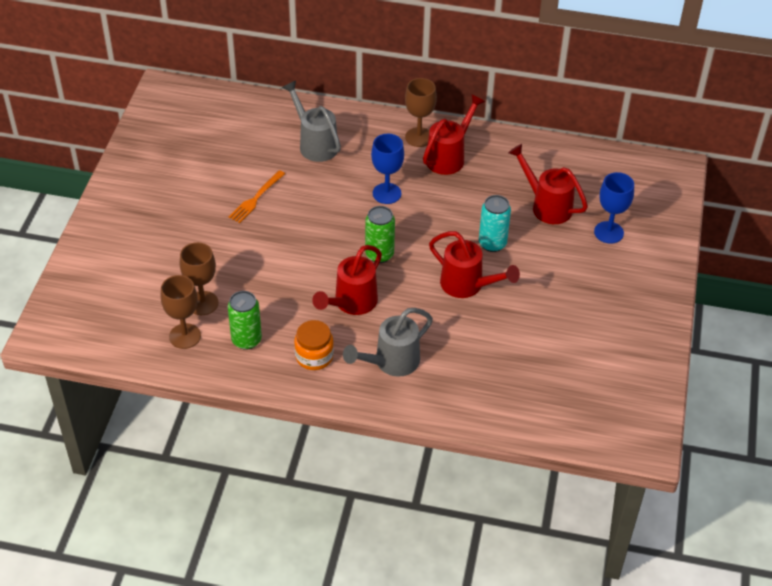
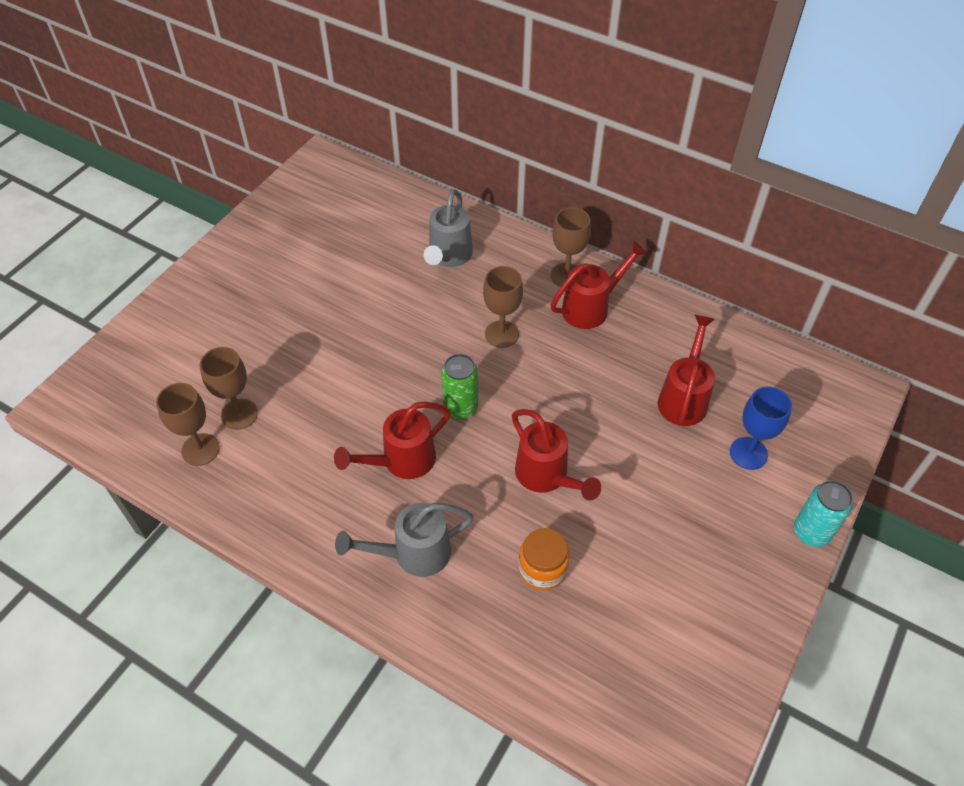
camera: 20 degrees right, 5 degrees up
(246, 340) = (263, 474): green can -> none
(255, 199) = (355, 304): orange fork -> none
(314, 356) = (328, 518): orange jar -> orange jar (542, 569)
(315, 144) = (448, 256): grey watering can -> grey watering can turned 150 degrees counterclockwise
(387, 193) = (501, 334): blue goblet -> brown goblet
(492, 243) = (598, 429): turquoise can -> turquoise can (811, 532)
(547, 206) = (684, 398): red watering can -> red watering can turned 45 degrees clockwise

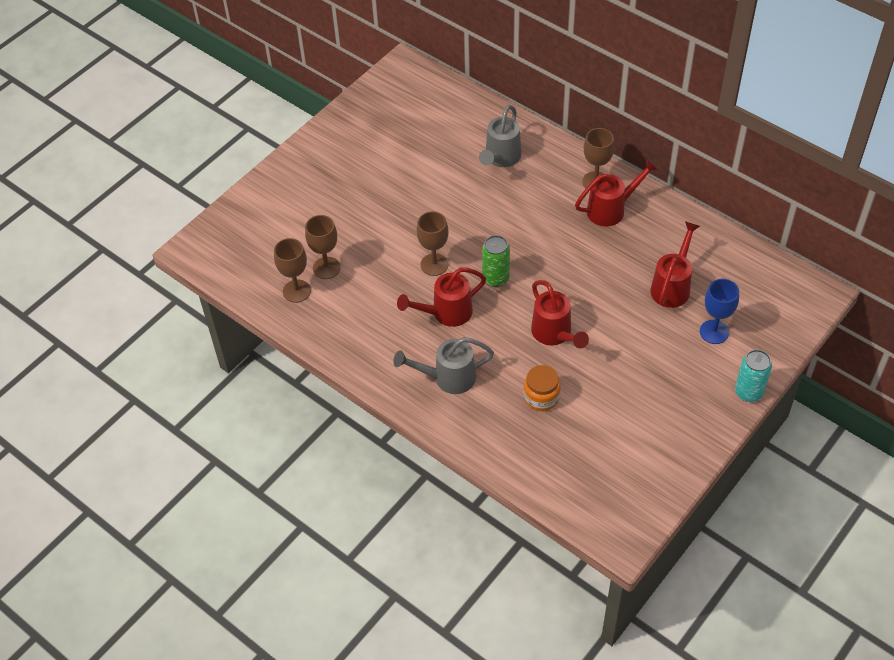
camera: 10 degrees right, 0 degrees up
(501, 334) = (535, 224): brown goblet -> brown goblet (434, 264)

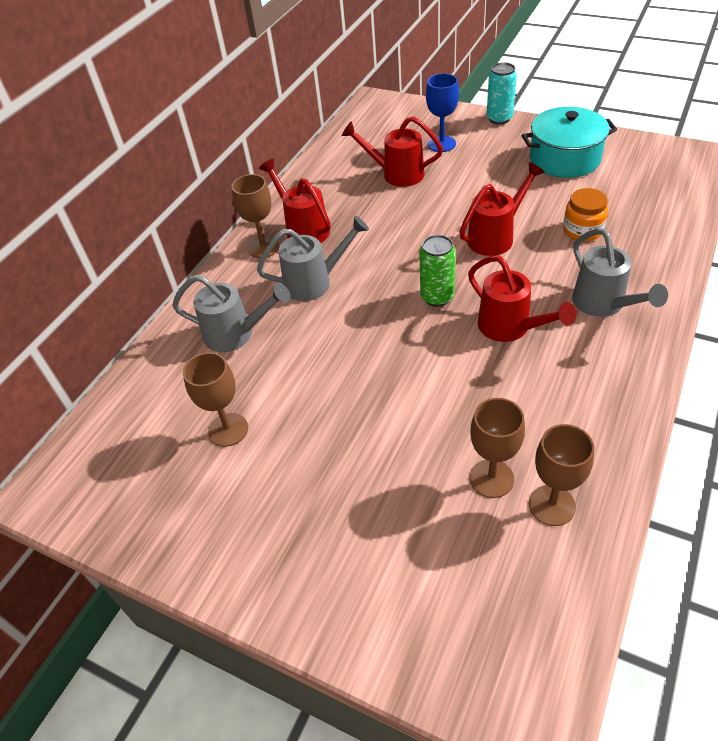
camera: 100 degrees left, 5 degrees down
(434, 264) = (437, 357): brown goblet -> brown goblet (228, 430)
(540, 208) = (314, 282): none -> grey watering can
(655, 422) = (564, 159): none -> turquoise pot

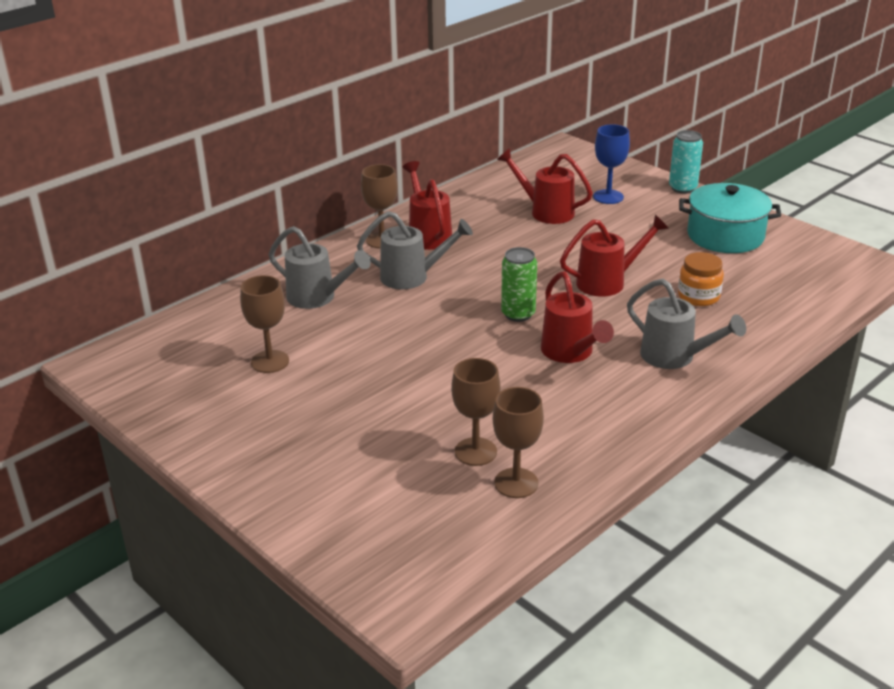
camera: 15 degrees right, 15 degrees down
(603, 304) = (674, 357): grey watering can -> grey watering can turned 45 degrees counterclockwise

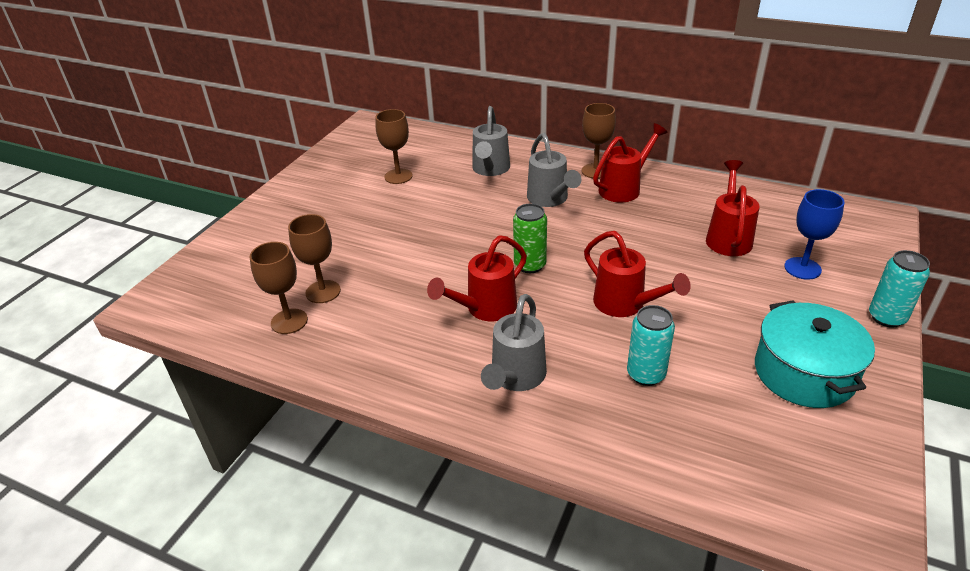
camera: 70 degrees right, 5 degrees up
(698, 296) = (646, 374): orange jar -> turquoise can

